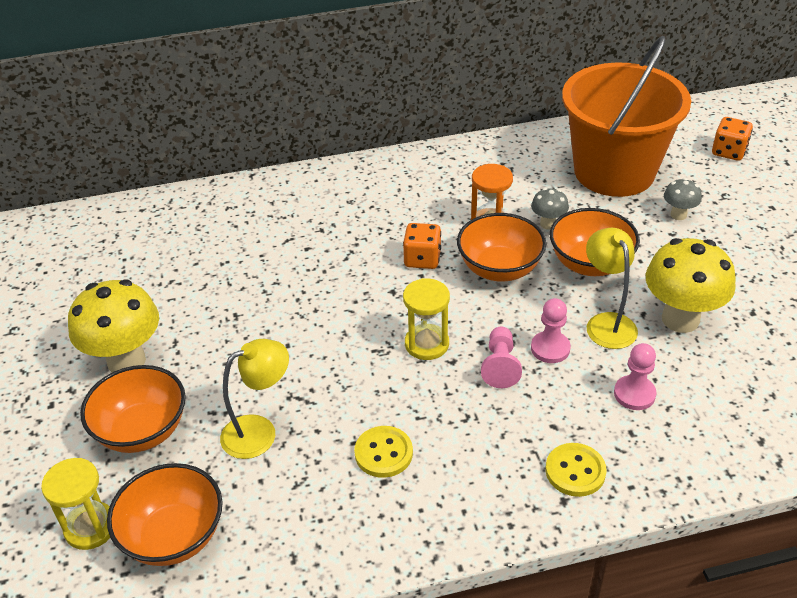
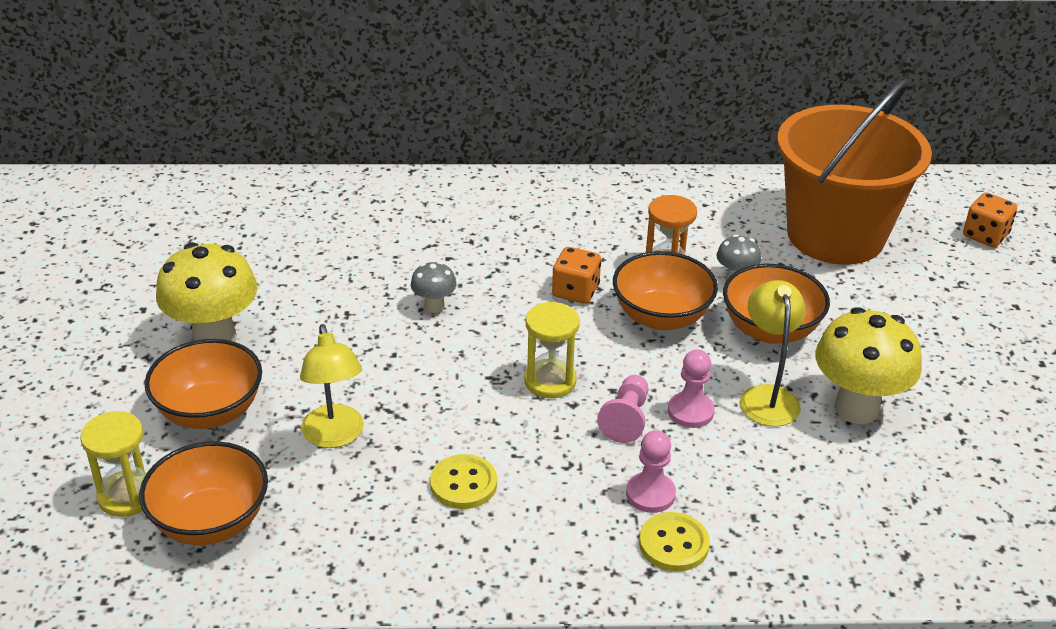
camera: 10 degrees right, 5 degrees down
(259, 432) = (335, 436): yellow lamp -> yellow lamp turned 90 degrees clockwise
(634, 394) = (772, 477): pink pawn -> pink pawn (650, 494)
(678, 215) = (896, 295): grey mushroom -> grey mushroom (434, 306)

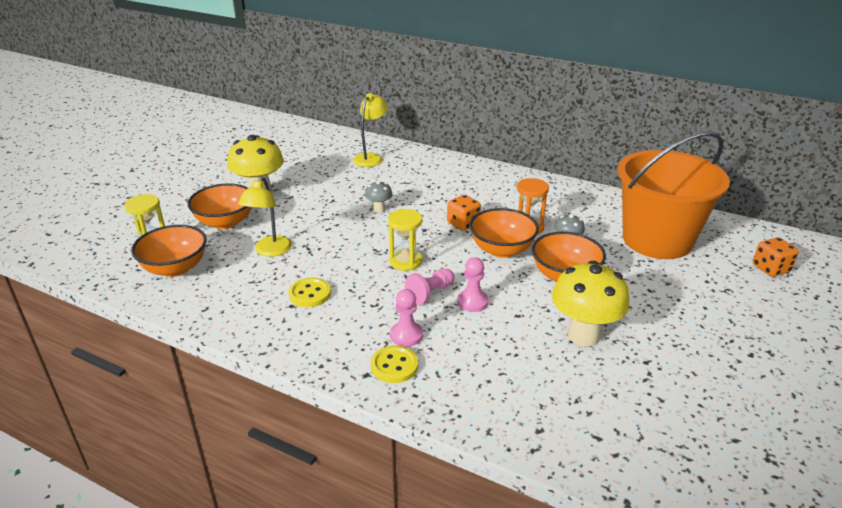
camera: 30 degrees right, 5 degrees down
(767, 396) = (529, 309): yellow lamp -> yellow lamp (371, 157)

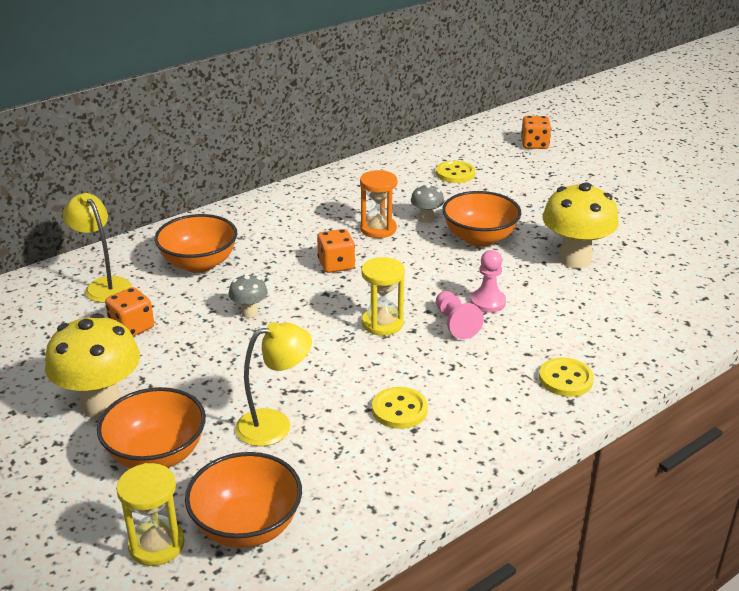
camera: 65 degrees left, 0 degrees up
(270, 251) = (275, 424): yellow lamp -> yellow lamp turned 60 degrees counterclockwise
(336, 178) = (132, 327): none -> orange dice
(406, 335) = (520, 358): pink pawn -> none
(501, 250) = (407, 257): orange bowl -> orange bowl (199, 264)
(657, 240) = (455, 173): orange bucket -> yellow button

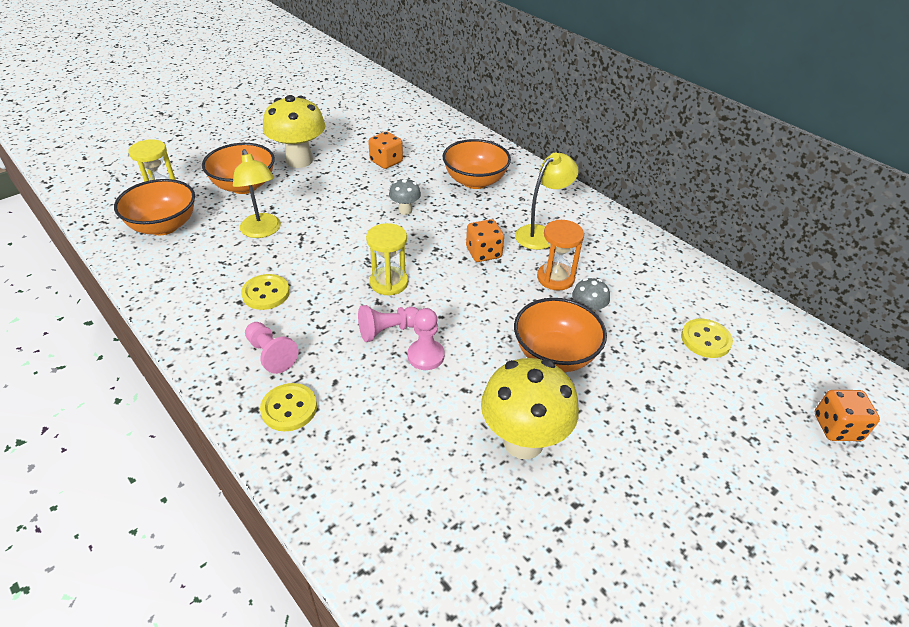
camera: 85 degrees right, 10 degrees up
(103, 285) = (440, 144): yellow lamp -> yellow lamp (541, 234)
(496, 397) = (271, 354): none -> pink pawn

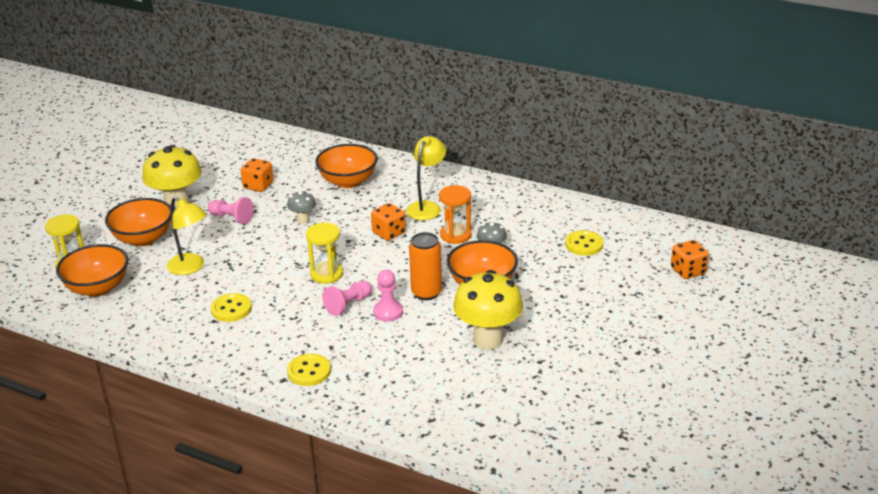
camera: 20 degrees left, 10 degrees down
(271, 354) = (268, 345): pink pawn -> pink pawn (232, 218)
(483, 344) = (426, 293): none -> orange can

